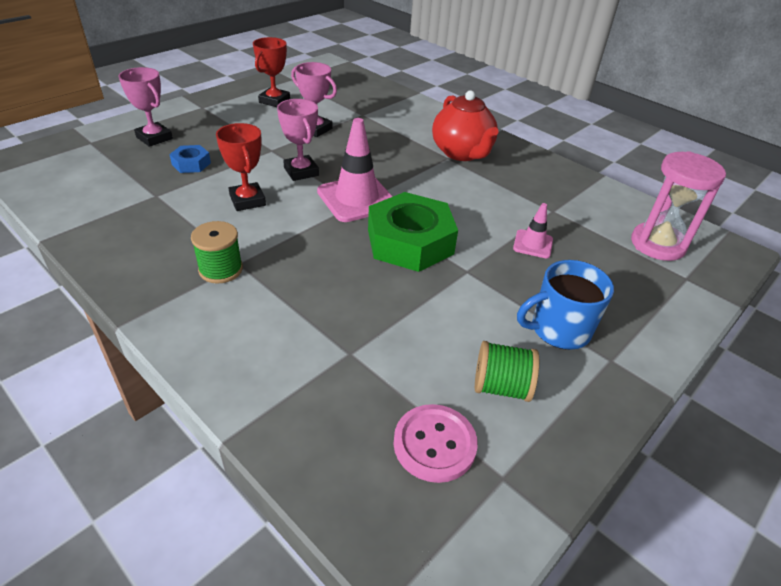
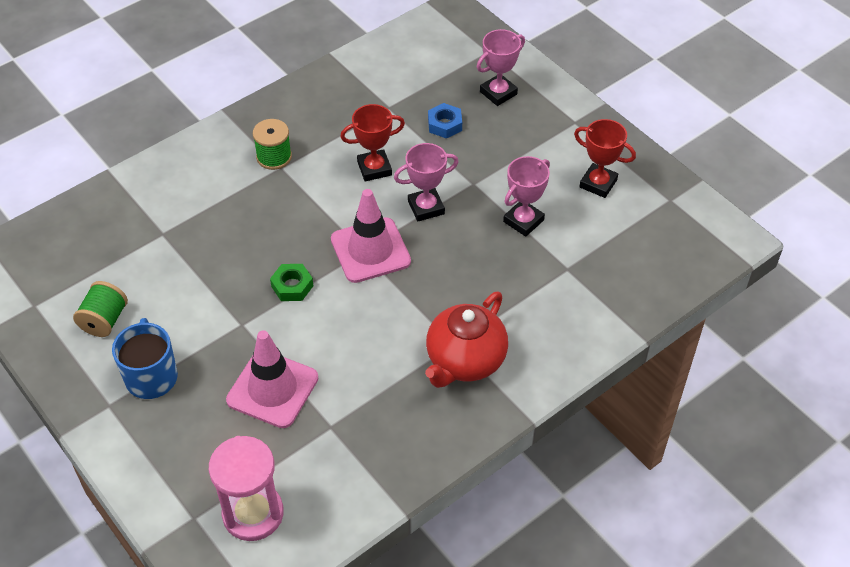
camera: 100 degrees right, 10 degrees up
(410, 241) = (292, 286): green nut -> green nut, size x0.47
(434, 444) = (70, 272): pink button -> none
(462, 153) = (465, 361): red teapot -> red teapot turned 45 degrees counterclockwise
(533, 244) = (272, 389): pink traffic cone -> pink traffic cone, size x1.90

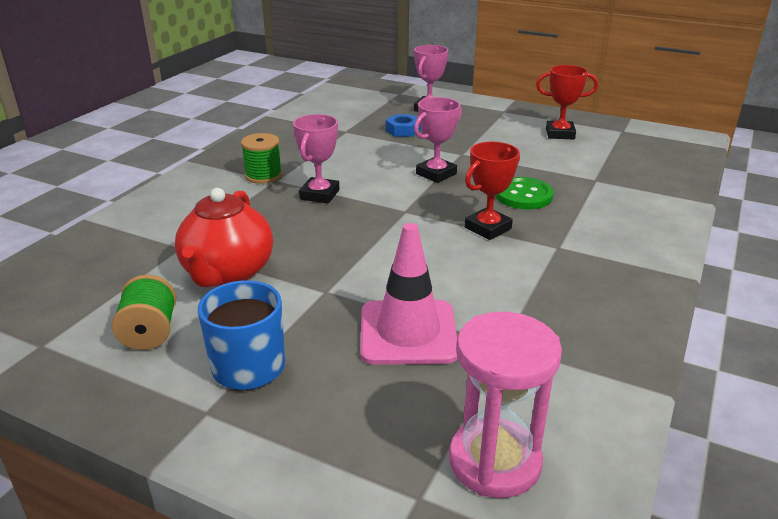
camera: 25 degrees left, 20 degrees down
(292, 286) = (356, 249): green nut -> none
(370, 250) = (412, 209): pink traffic cone -> none
(374, 168) = (366, 163): red trophy -> red trophy (488, 228)
(465, 361) = (581, 255): red teapot -> red teapot (228, 273)
(480, 267) = (523, 195): none -> green button
(523, 221) = (527, 163): pink trophy -> pink trophy (319, 194)

